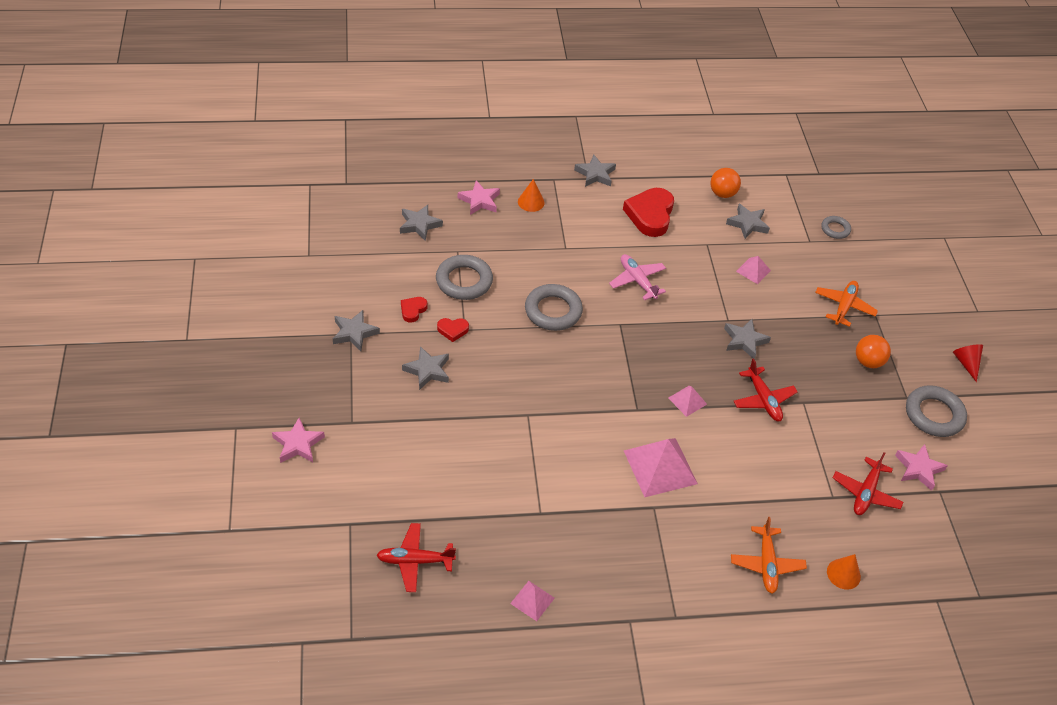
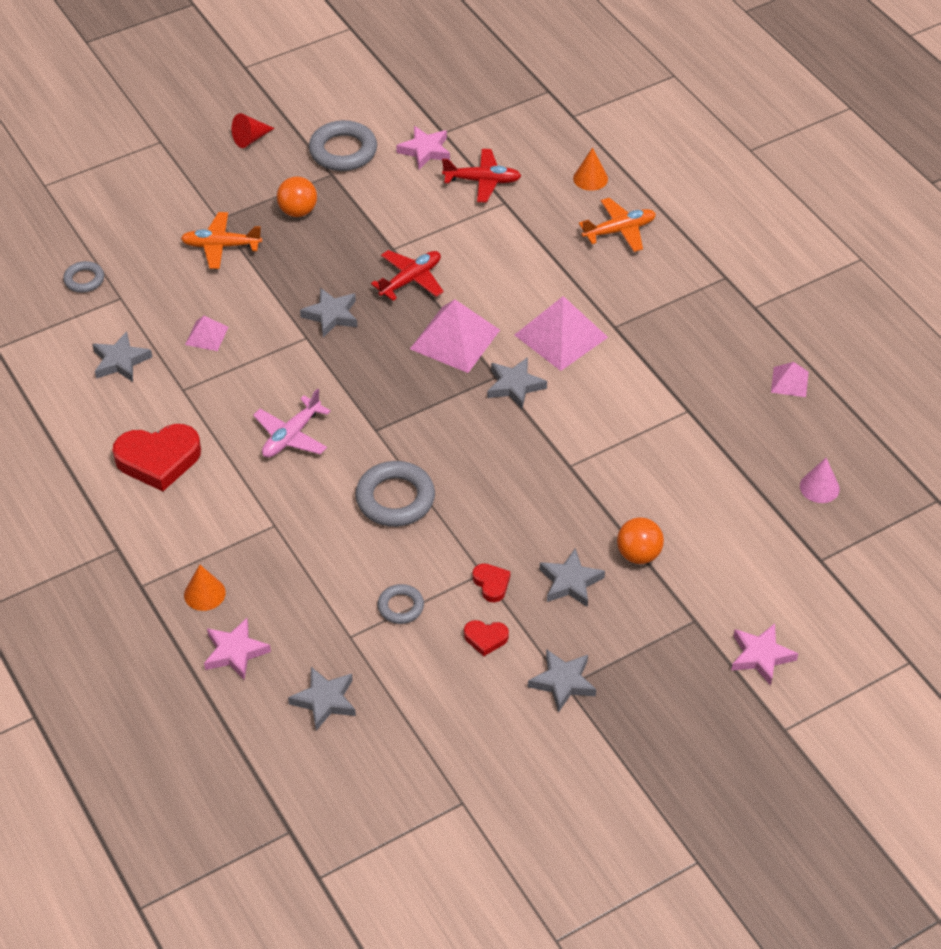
camera: 110 degrees left, 0 degrees up
(415, 561) = (819, 487): red plane -> pink cone
(464, 281) = (400, 607): grey ring -> grey ring, size x0.56
(595, 174) = (104, 543): grey star -> grey star (514, 386)
(687, 401) = (455, 339): pink pyramid -> pink pyramid, size x1.95
(722, 193) = (72, 400): orange ball -> orange ball (638, 554)

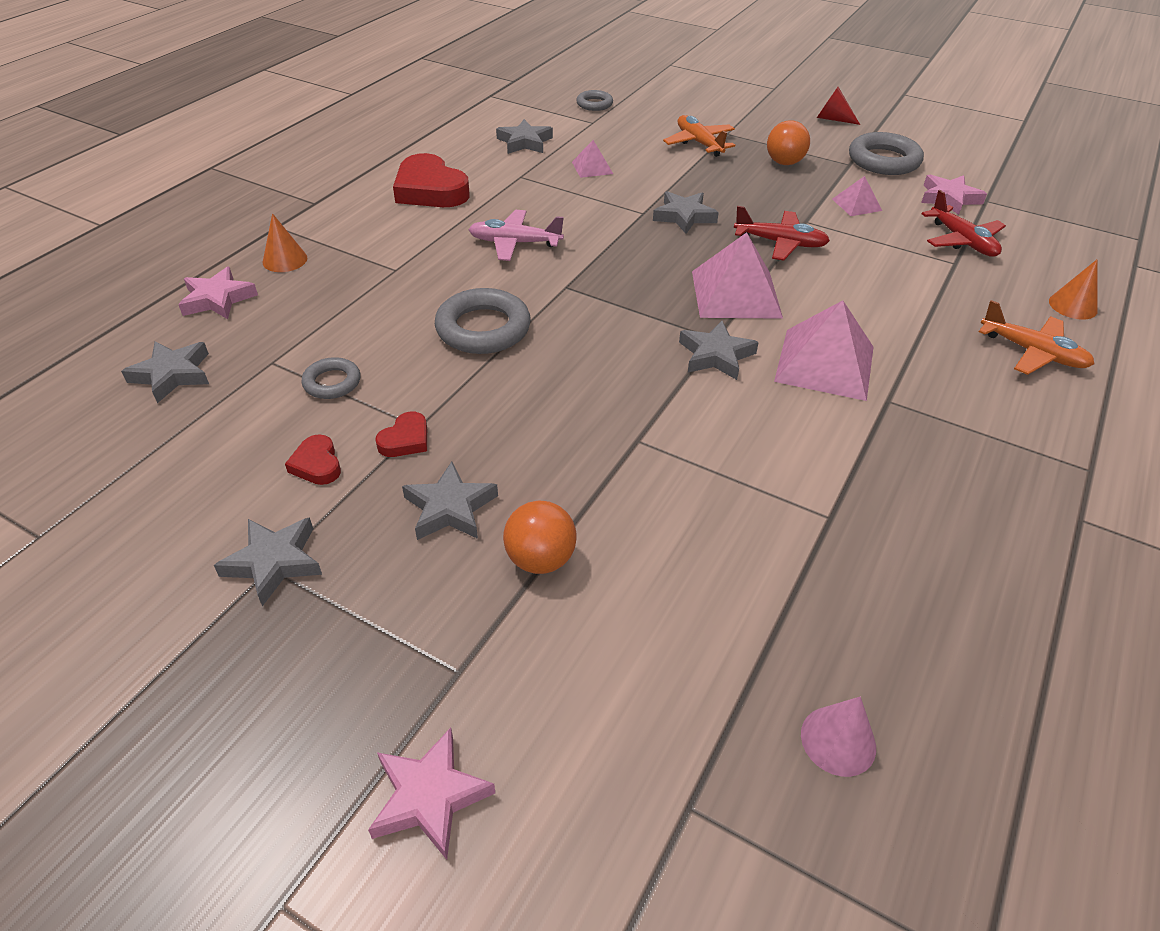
camera: 60 degrees right, 5 degrees down
(789, 382) = (1000, 613): pink pyramid -> pink pyramid (856, 204)

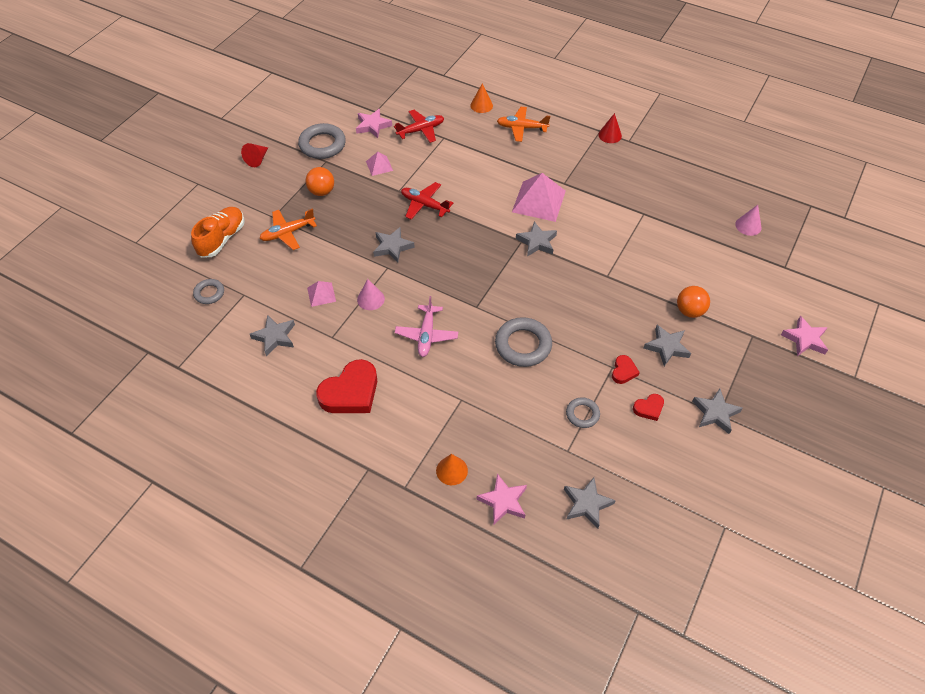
camera: 90 degrees left, 10 degrees up
(405, 440) = (623, 371): red heart -> red heart turned 75 degrees clockwise
(583, 201) = (370, 299): none -> pink cone
(682, 106) = (222, 239): none -> orange shoe
(736, 294) = (479, 229): pink pyramid -> none
(780, 243) = (424, 205): red plane -> red plane turned 75 degrees counterclockwise
(1032, 353) = (521, 128): orange plane -> orange plane turned 120 degrees counterclockwise
(1083, 486) = (610, 135): none -> red cone

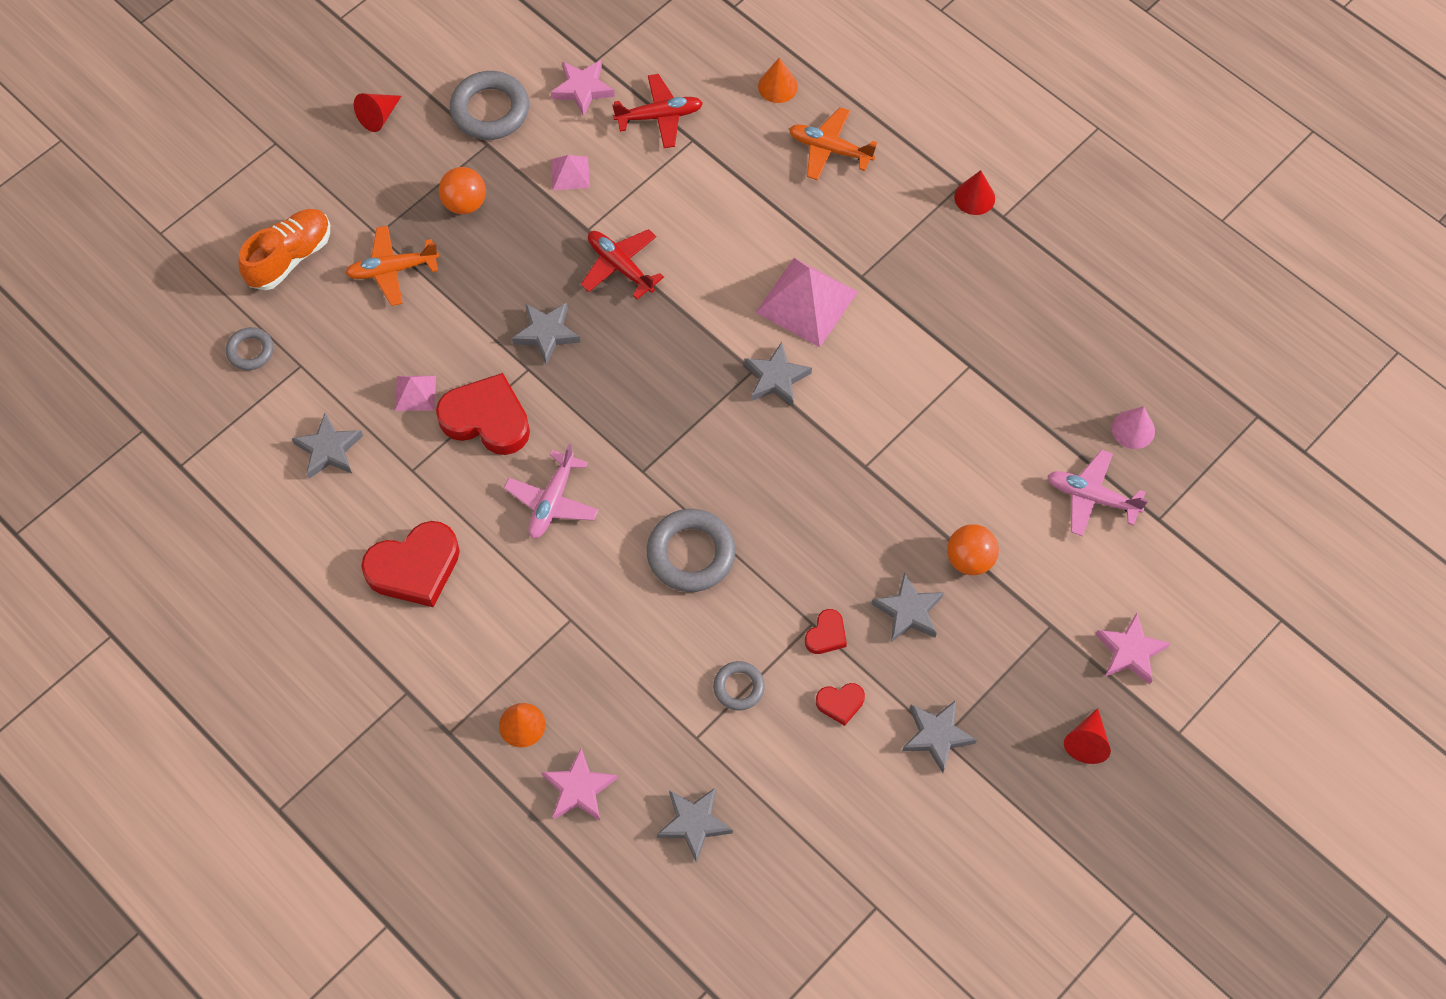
camera: 15 degrees right, 10 degrees up
(370, 299) = (487, 419): pink cone -> red heart
(742, 264) = (1091, 497): none -> pink plane
(805, 395) = (1086, 742): none -> red cone

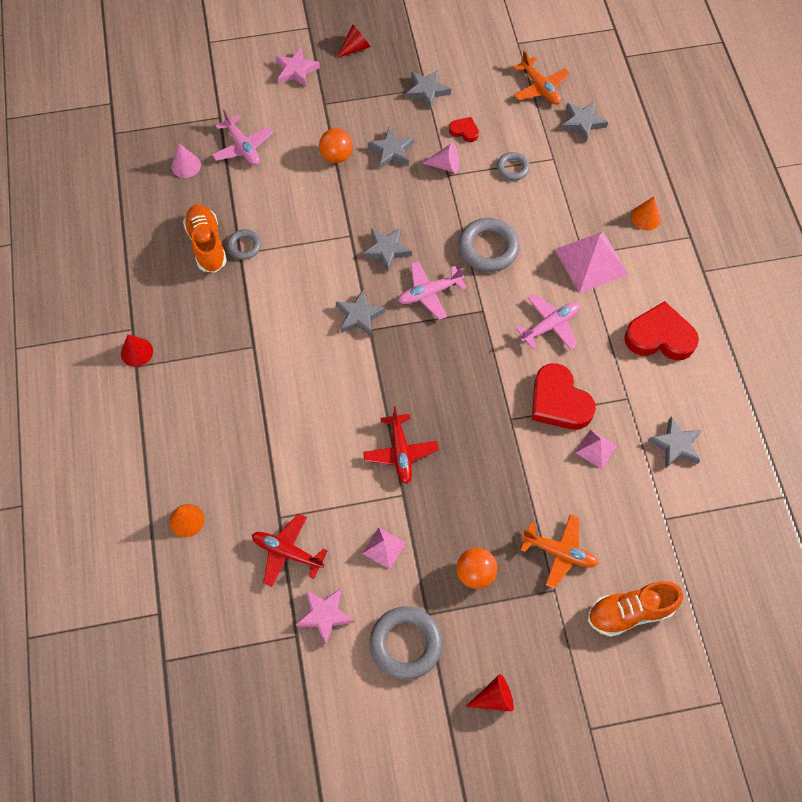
camera: 145 degrees left, 0 degrees up
(250, 351) = (696, 552): grey ring -> grey ring (244, 246)
(546, 334) = (482, 435): grey star -> grey star (387, 250)
(579, 789) = (633, 170): pink star -> none
(718, 454) = (429, 293): none -> pink plane
(806, 302) = (301, 351): pink pyramid -> pink pyramid (591, 261)
(826, 635) = (445, 165): red heart -> pink cone
(829, 149) = (195, 447): orange plane -> orange plane (540, 87)
(1015, 351) = (207, 245): none -> orange shoe

